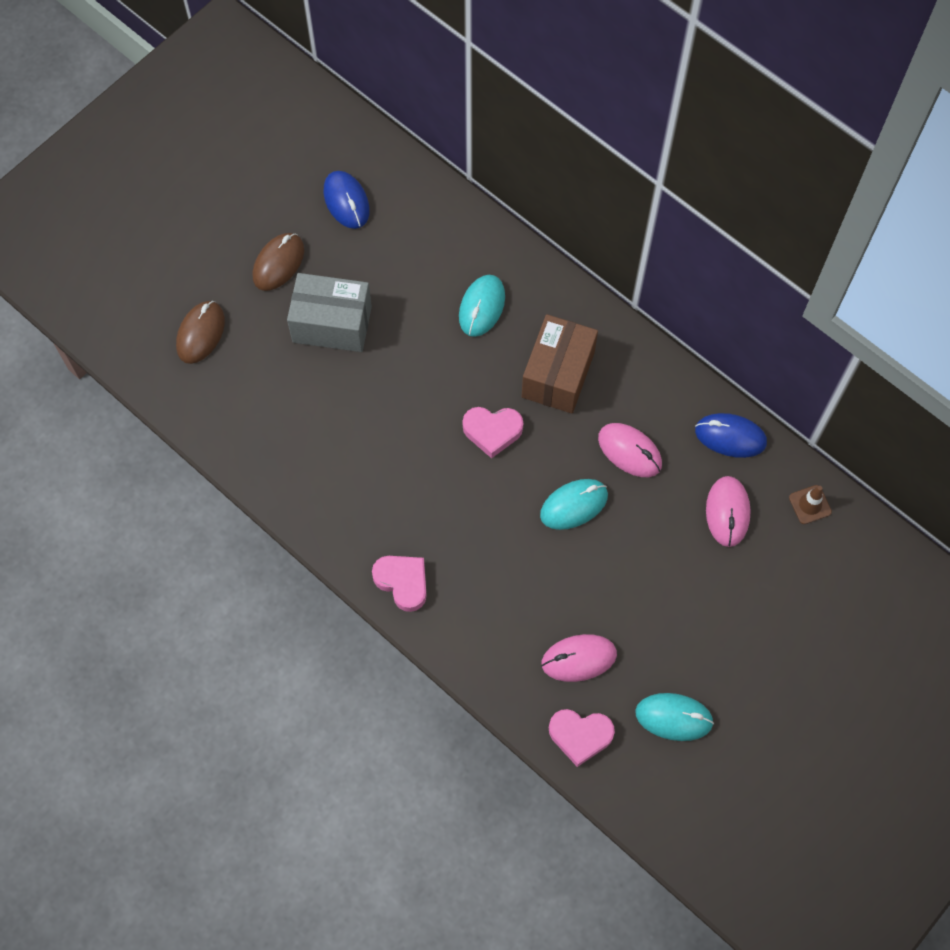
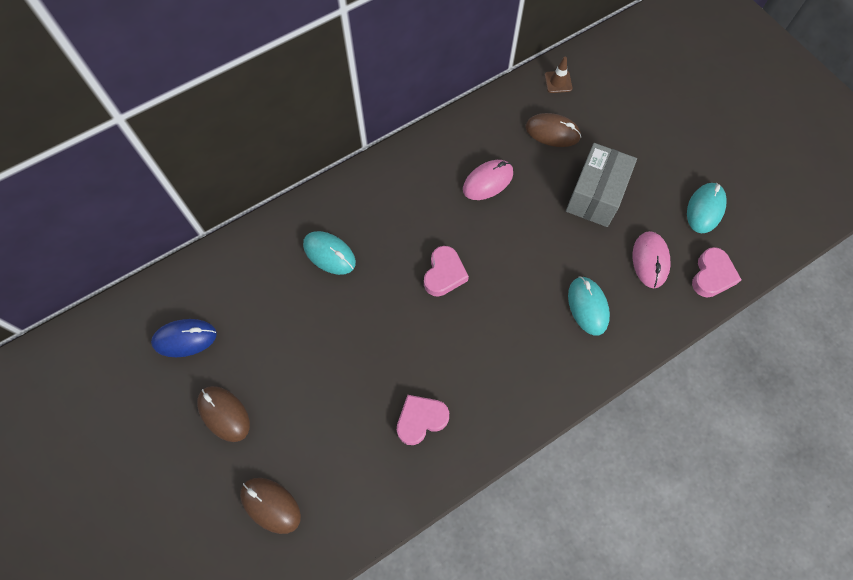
camera: 75 degrees left, 0 degrees up
(332, 324) = (303, 380): grey box -> grey box (595, 195)
(402, 582) = (562, 377): pink heart -> pink heart (421, 420)
(558, 375) = (408, 213): brown box -> none
(574, 505) = (523, 231): turquoise mouse -> turquoise mouse (587, 306)
(727, 512) = (552, 132): pink mouse -> brown mouse
(730, 437) = (493, 114): blue mouse -> none

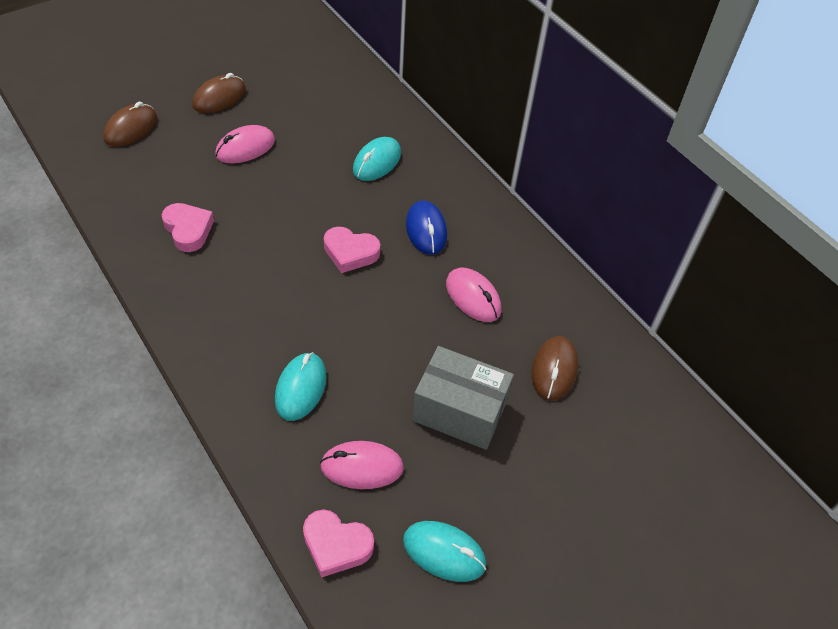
camera: 85 degrees right, 15 degrees down
(185, 339) = (293, 71): blue mouse -> blue mouse (426, 230)
(306, 378) = (245, 148): none -> pink mouse
(558, 82) = (639, 383): brown traffic cone -> none
(587, 306) = (301, 388): turquoise mouse -> turquoise mouse turned 60 degrees counterclockwise

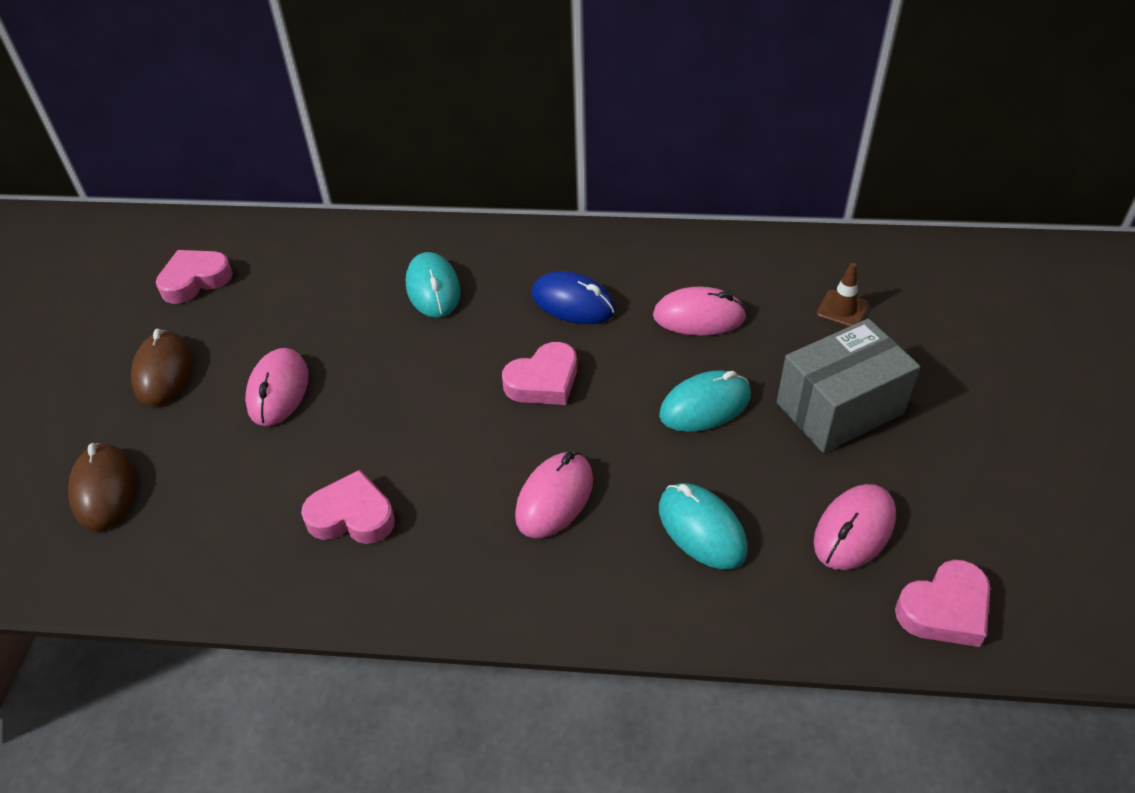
camera: 45 degrees left, 5 degrees down
(268, 307) = (554, 498): none -> pink mouse
(291, 66) = (195, 280): none -> pink heart
(444, 552) = (1010, 517): turquoise mouse -> turquoise mouse (705, 406)
(554, 370) = (842, 309): brown mouse -> brown traffic cone

